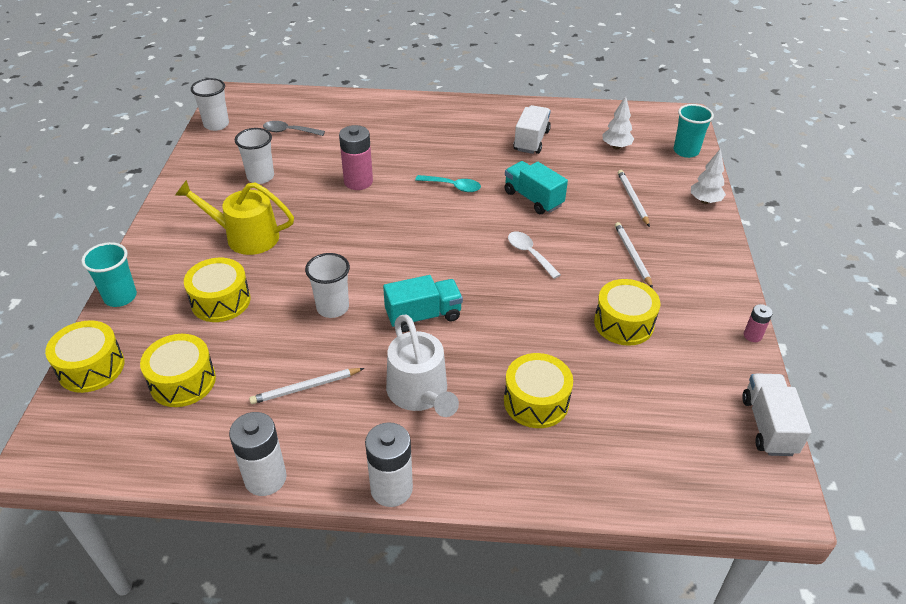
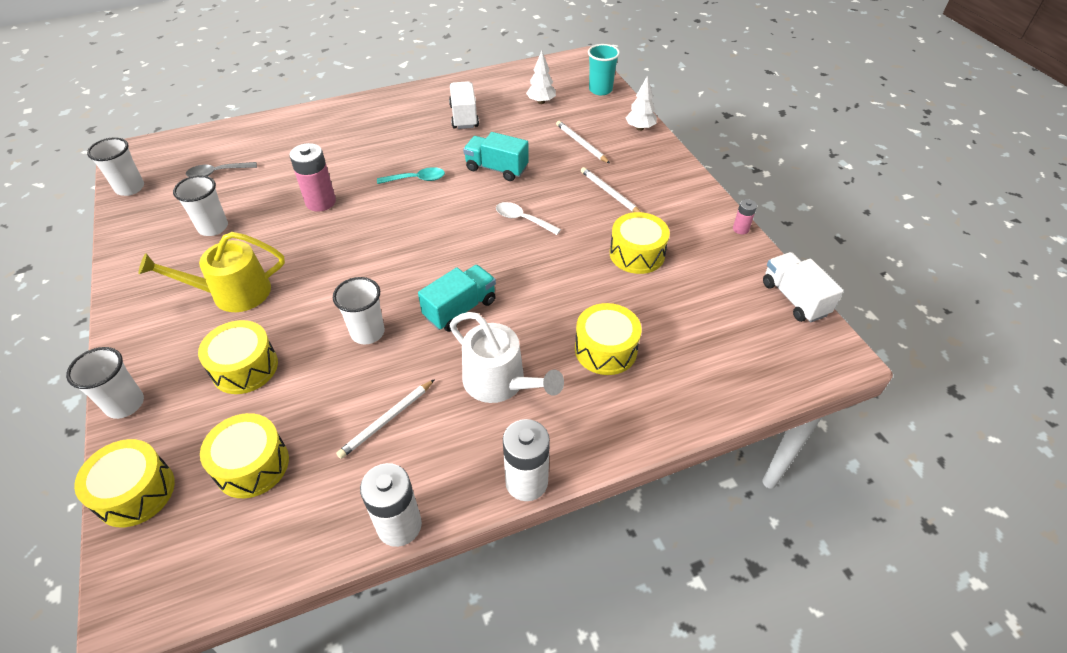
camera: 25 degrees left, 5 degrees up
(120, 297) = (125, 404): turquoise cup -> white cup

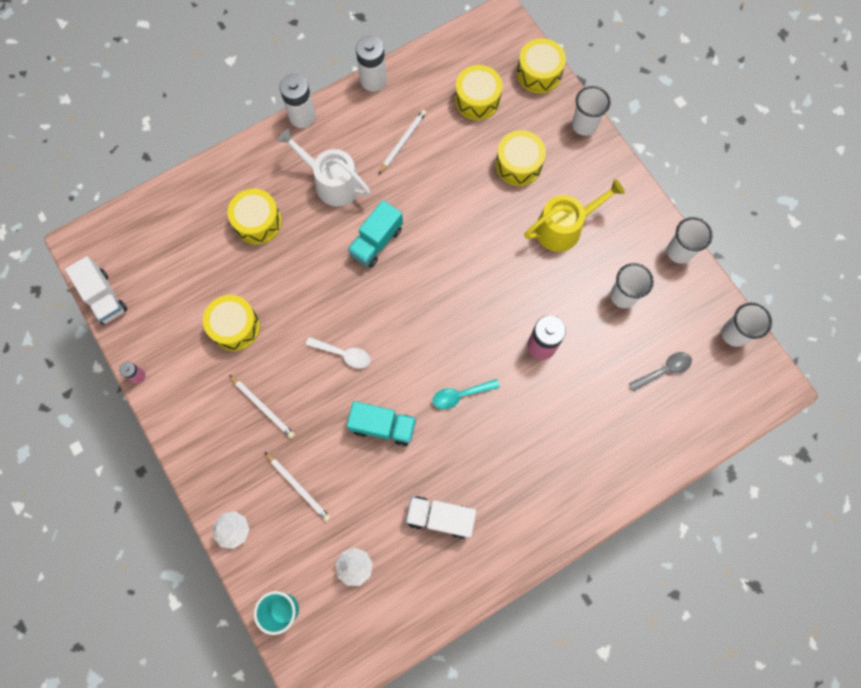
camera: 170 degrees right, 25 degrees up
(367, 332) = (441, 208): white cup -> white cup (679, 251)
(464, 116) = (440, 517): white truck -> white truck turned 120 degrees clockwise

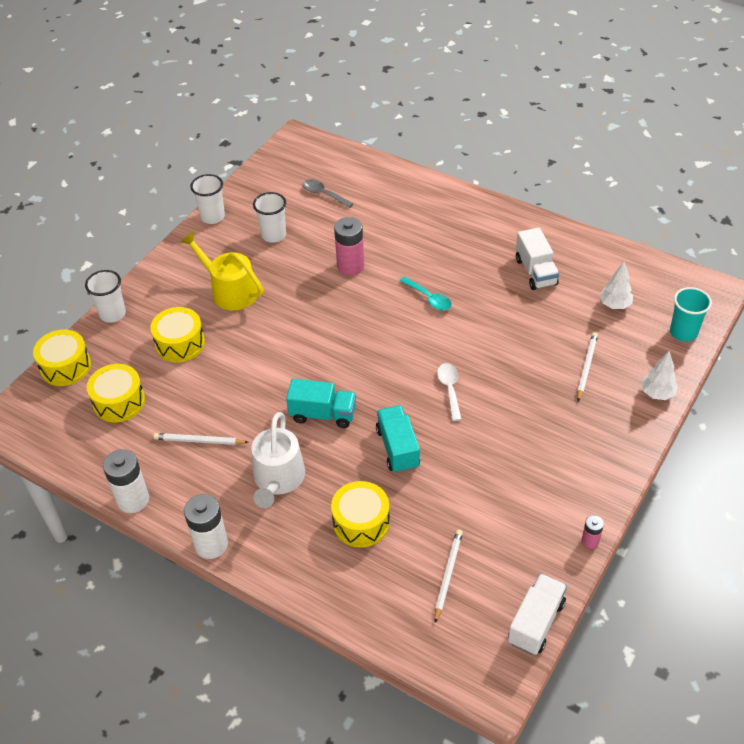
camera: 115 degrees left, 25 degrees down
(235, 327) = (483, 485): yellow drum -> none
(263, 407) = (540, 424): white pencil -> white pencil (447, 575)
(383, 426) = (492, 335): turquoise truck -> turquoise truck (398, 448)
(734, 333) = (268, 168): white cup -> none

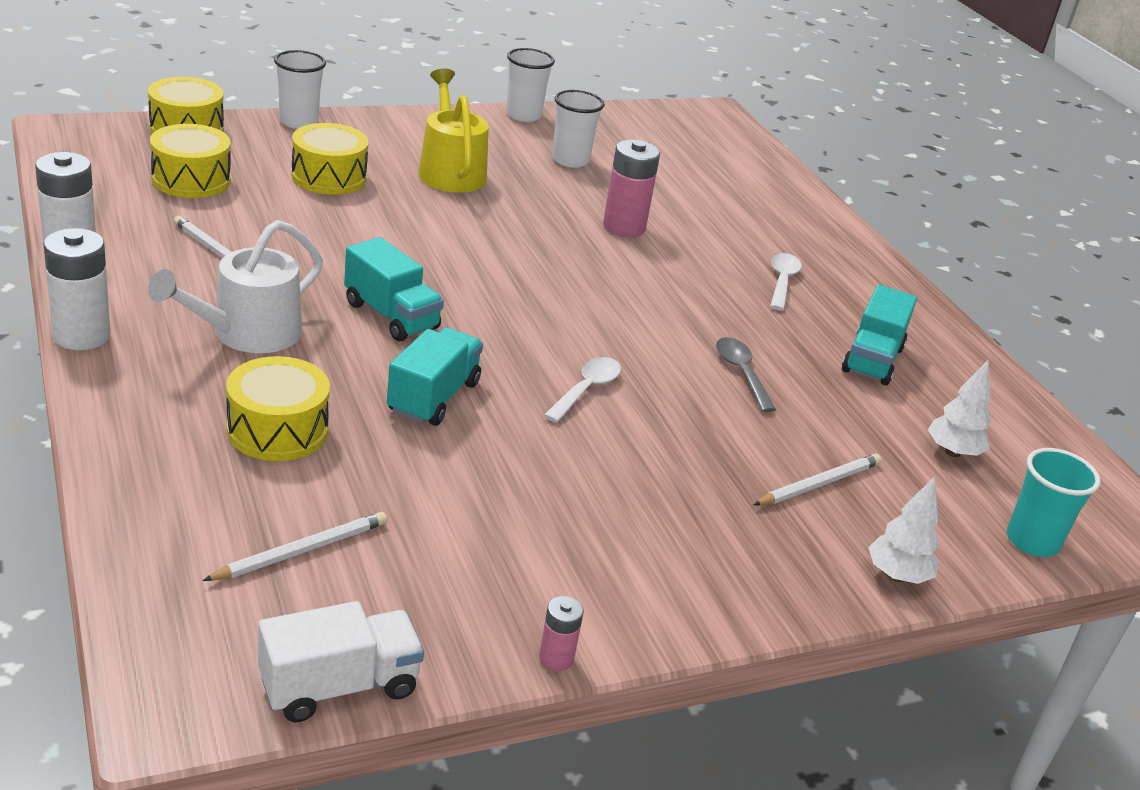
camera: 30 degrees right, 15 degrees down
(324, 194) = (681, 162): grey spoon -> grey spoon (741, 373)
(429, 298) = (684, 302): turquoise spoon -> none
(453, 248) = (782, 281): none -> white spoon
(535, 272) = (872, 360): white truck -> turquoise truck

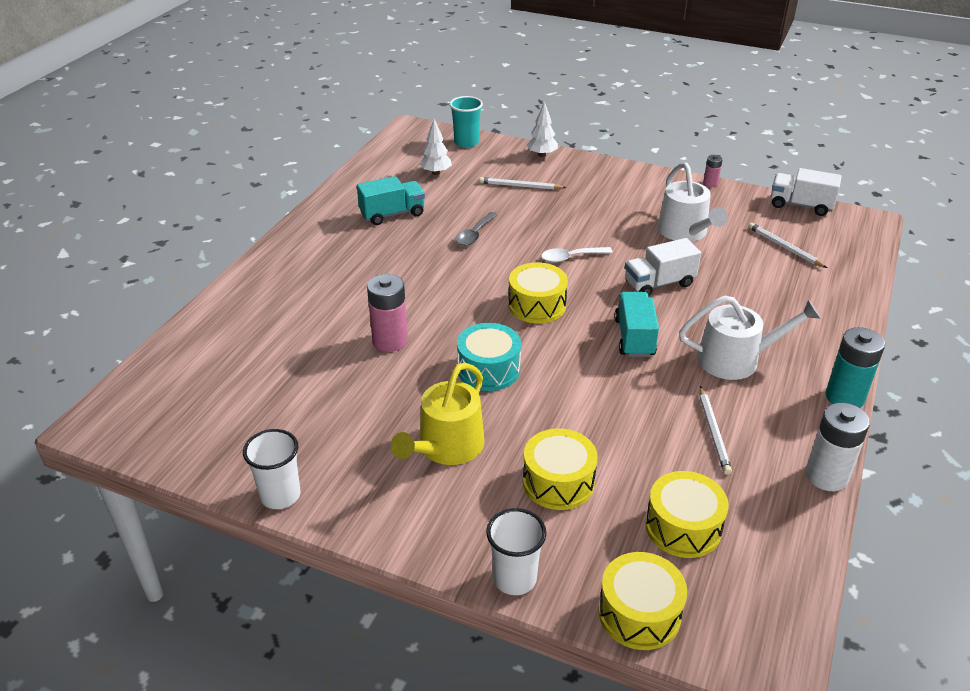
camera: 130 degrees left, 5 degrees up
(81, 336) = (844, 397): white battery -> turquoise battery
(277, 430) = (758, 298): yellow drum -> yellow drum (537, 305)
(301, 550) = (784, 247): white pencil -> white pencil turned 45 degrees clockwise
(433, 397) = (659, 284): turquoise truck -> white truck
(486, 507) = (685, 232): none -> white watering can
(499, 234) = (488, 369): none -> turquoise drum
(570, 160) = (327, 419): white cup -> none
(782, 281) = (356, 267): white spoon -> none

